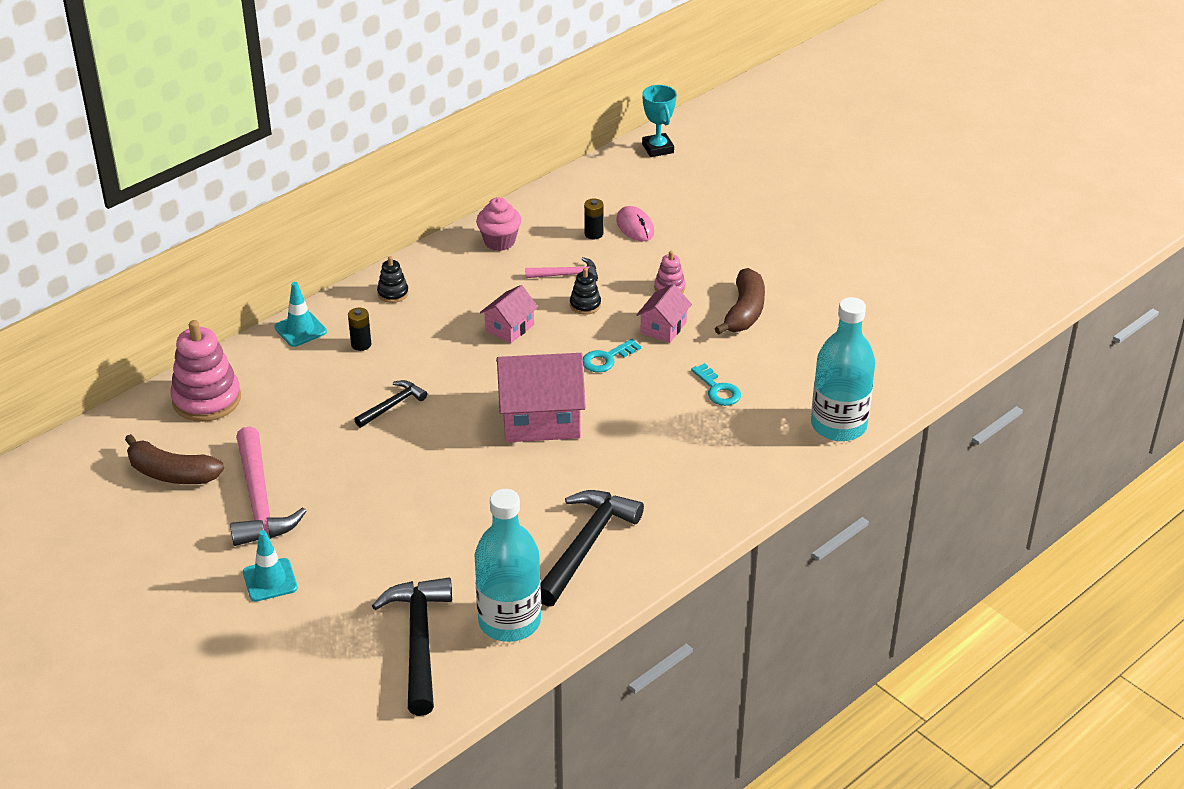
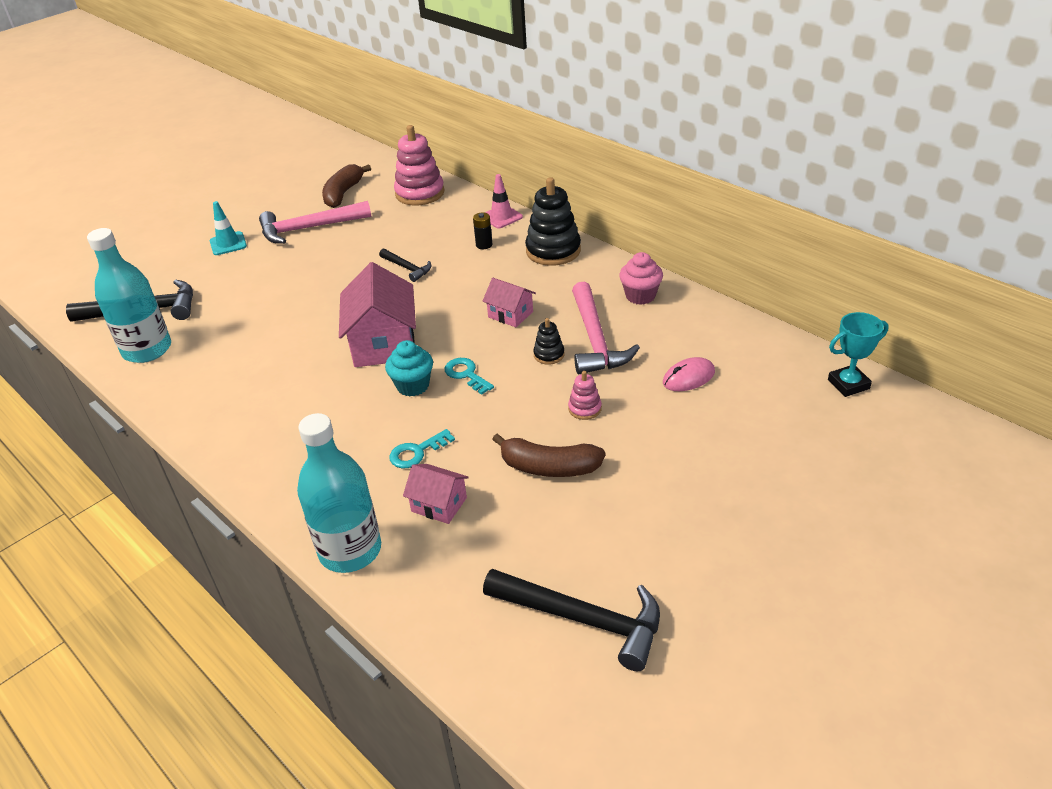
camera: 90 degrees right, 0 degrees up
(300, 330) = (501, 217): turquoise traffic cone -> pink traffic cone
(393, 293) = (553, 251): black stacking toy -> black stacking toy, size x2.05
(566, 275) = (595, 339): pink hammer -> pink hammer, size x1.87
(586, 546) = (217, 381): black hammer -> black hammer (582, 619)
(593, 234) = (668, 351): black battery -> none
(618, 395) = (413, 386): none -> turquoise cupcake
(663, 327) = (517, 408): pink house -> pink house (439, 504)

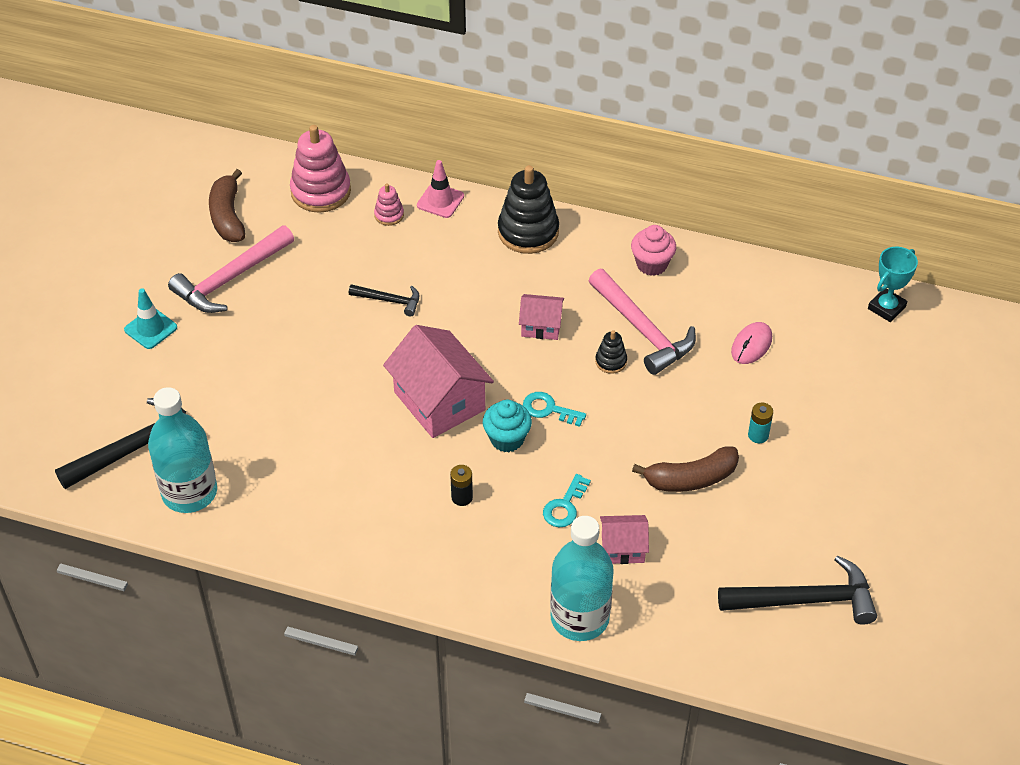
camera: 30 degrees left, 10 degrees up
(484, 245) = (449, 245): black battery -> black battery (462, 497)
(585, 409) = (682, 409): pink stacking toy -> pink stacking toy (389, 215)
(642, 451) = (758, 435): none -> turquoise battery

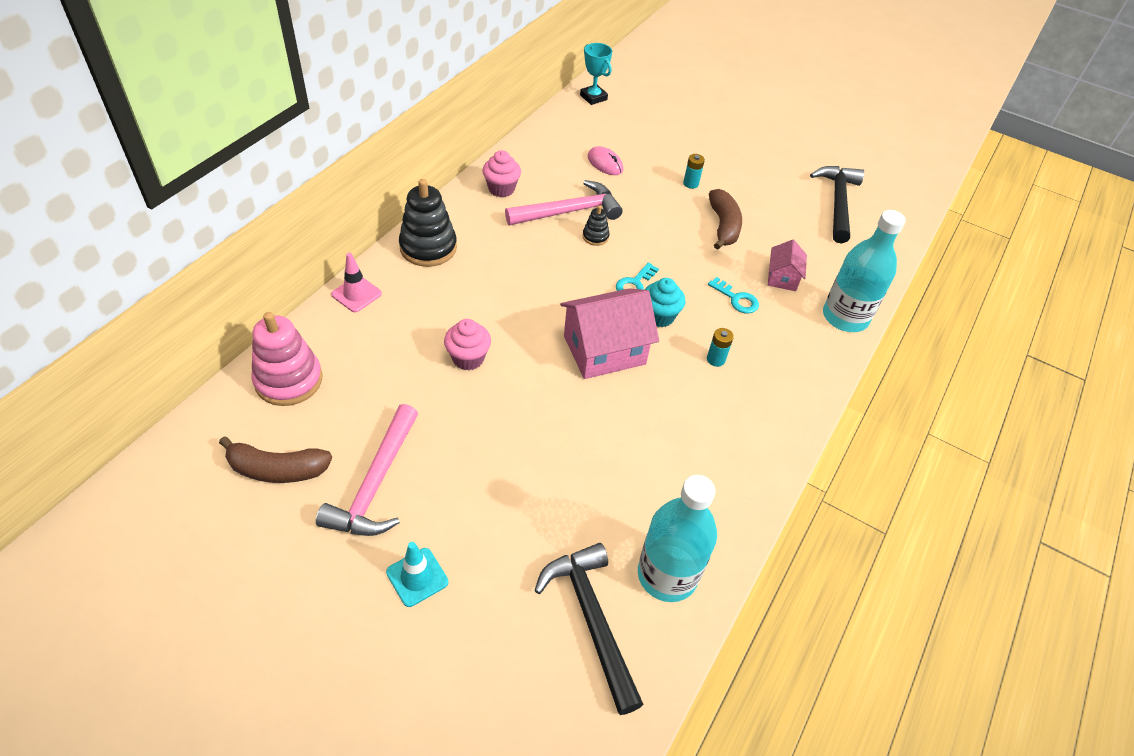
camera: 80 degrees left, 0 degrees up
(231, 278) = (376, 483): pink hammer -> pink hammer turned 45 degrees clockwise
(389, 215) = (354, 334): pink stacking toy -> none
(389, 300) = (468, 358): black hammer -> pink cupcake
(462, 497) = (715, 359): black battery -> turquoise battery
(541, 326) = (541, 266): pink house -> none

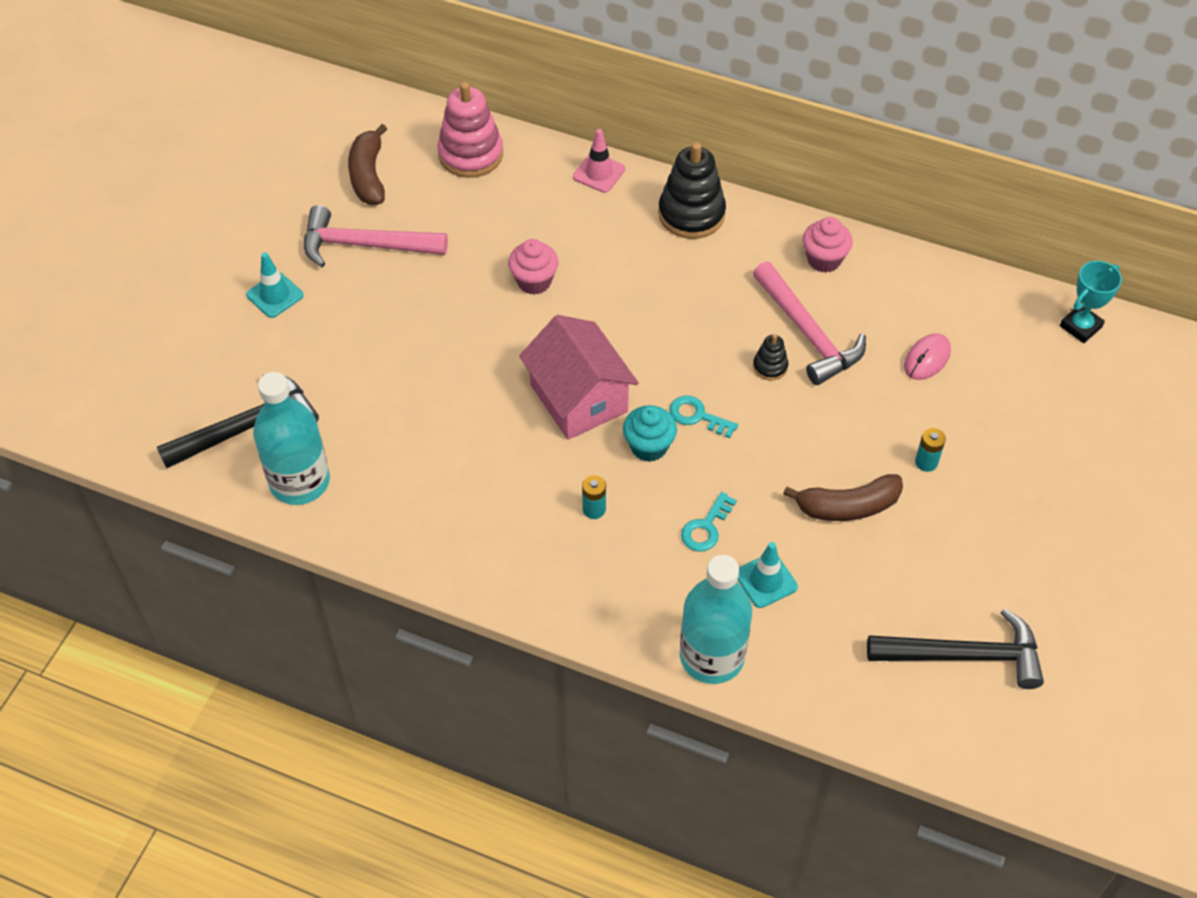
camera: 85 degrees right, 5 degrees up
(782, 277) = (766, 580): pink house -> turquoise traffic cone

